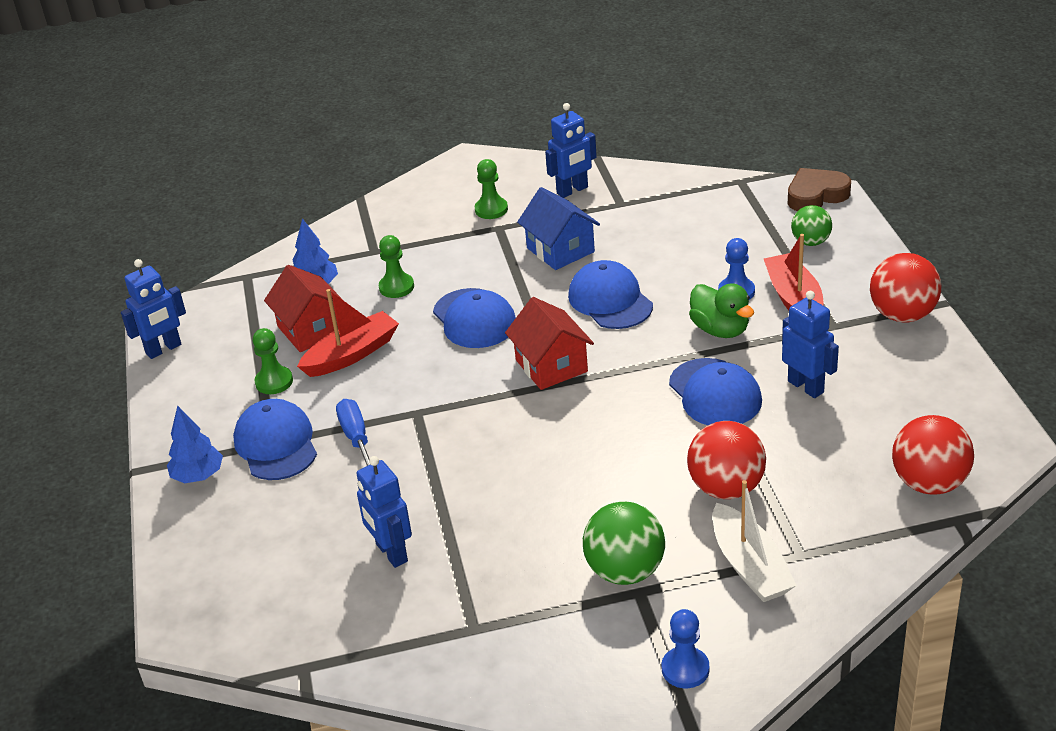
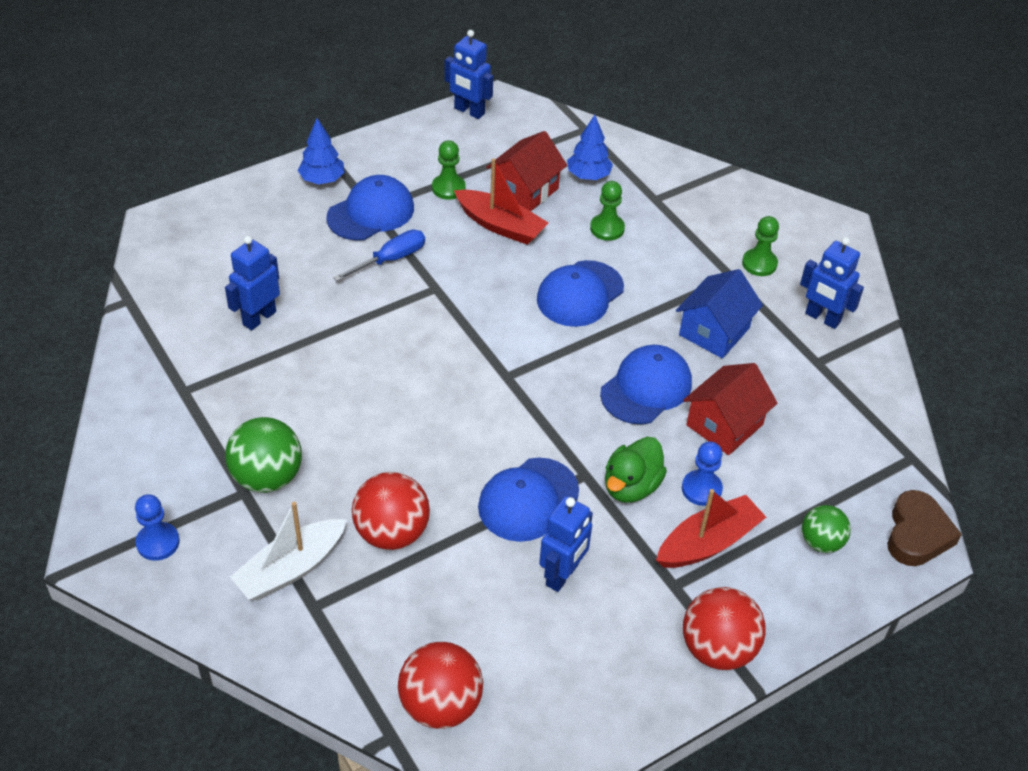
camera: 65 degrees right, 10 degrees up
(551, 366) = (529, 365): red house -> red house (724, 425)
(816, 195) = (917, 534): brown heart -> brown heart turned 60 degrees clockwise

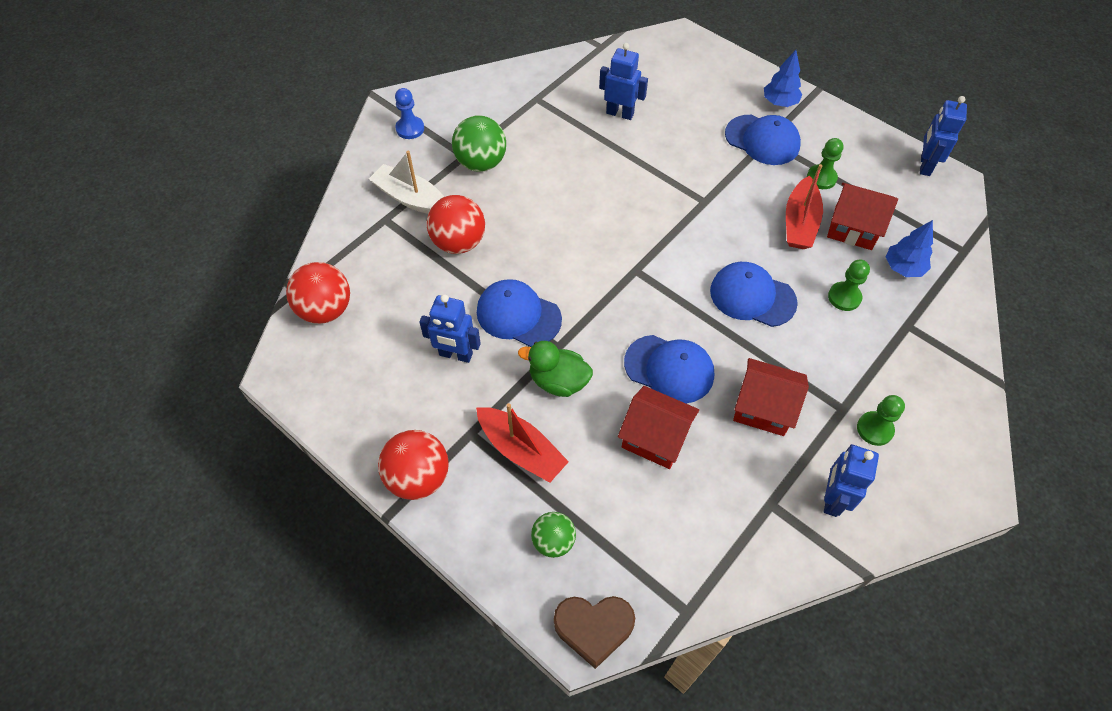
camera: 75 degrees right, 10 degrees up
(390, 259) = (719, 166): blue screwdriver -> none
(701, 489) = (576, 434): blue pawn -> none
(714, 331) = (763, 408): blue house -> red house

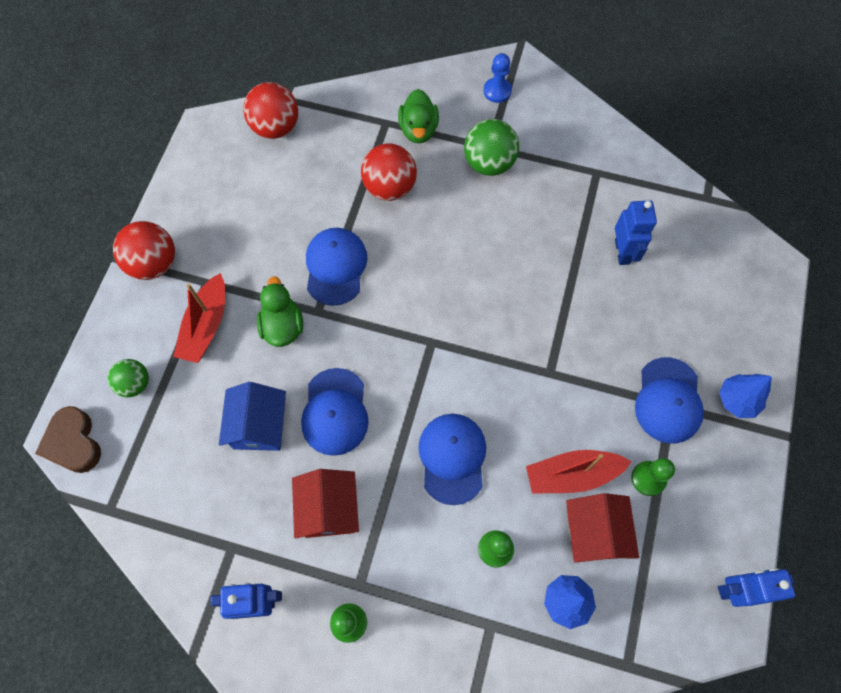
camera: 65 degrees right, 10 degrees up
(411, 198) = (418, 130): white boat -> green duck
(455, 355) = (274, 238): blue robot -> none
(655, 438) = (259, 426): red house -> blue house

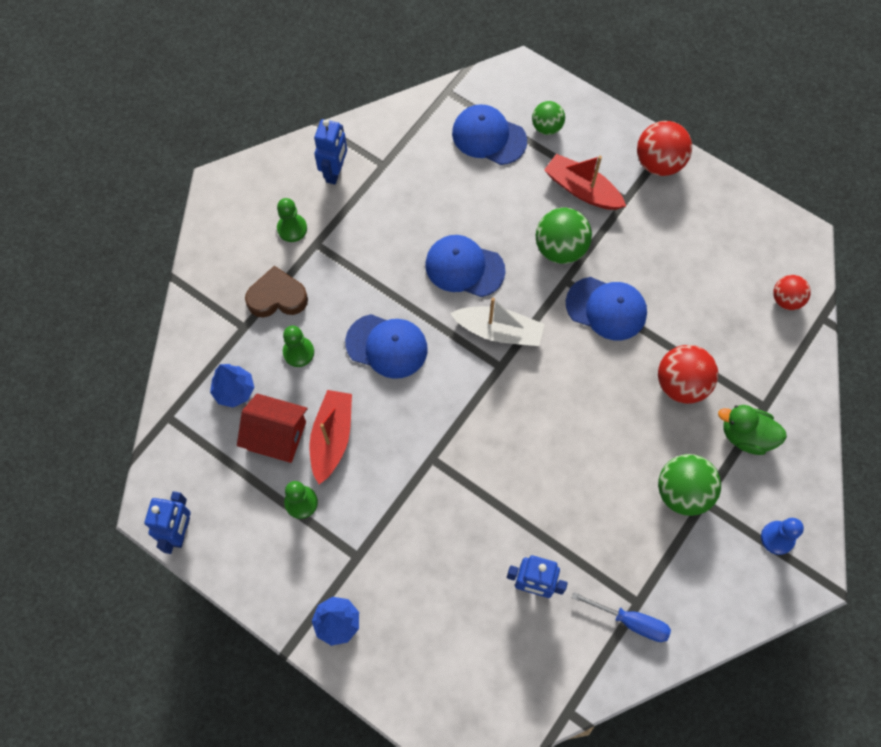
camera: 110 degrees right, 0 degrees up
(73, 443) = (511, 77): brown heart -> brown heart (277, 297)
(259, 426) = (474, 207): blue house -> none
(276, 127) = (786, 299): red ball -> red ball, size x0.63
(283, 326) = (560, 248): green duck -> green ball
(329, 509) = (384, 239): red house -> none
(395, 355) = (499, 331): none -> white boat
(614, 173) = (631, 621): none -> blue screwdriver
(668, 400) = (363, 555): blue cap -> blue cap (489, 137)

